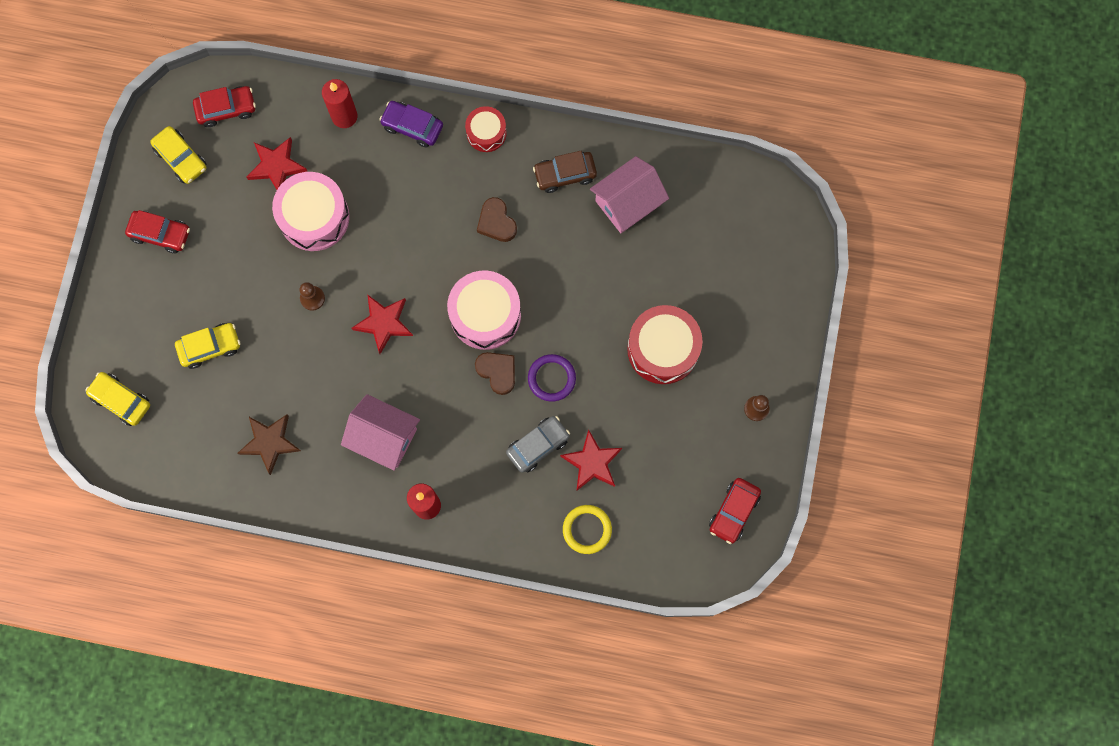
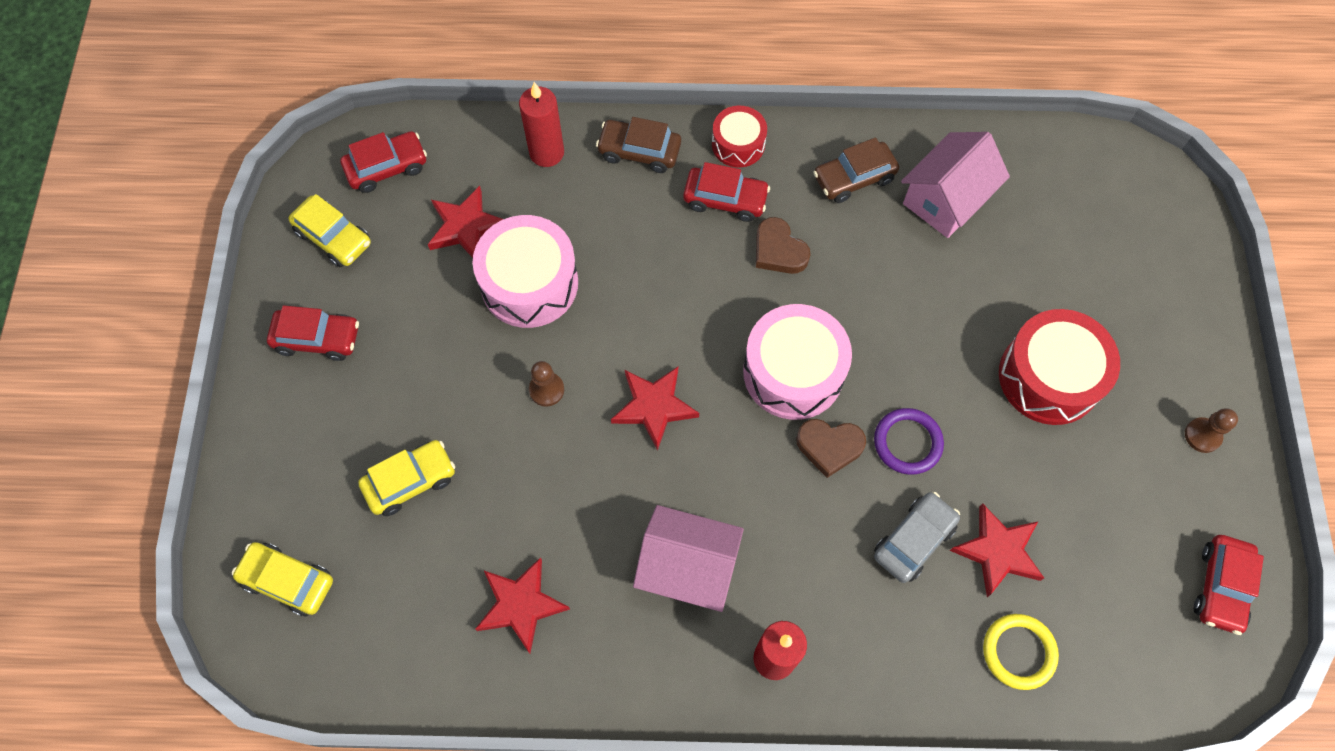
camera: 10 degrees left, 10 degrees down
(270, 442) = (521, 605): brown star -> red star
(412, 127) = (639, 152): purple car -> brown car
(467, 176) = (725, 199): none -> red car
(497, 372) = (829, 447): brown heart -> brown heart turned 150 degrees clockwise

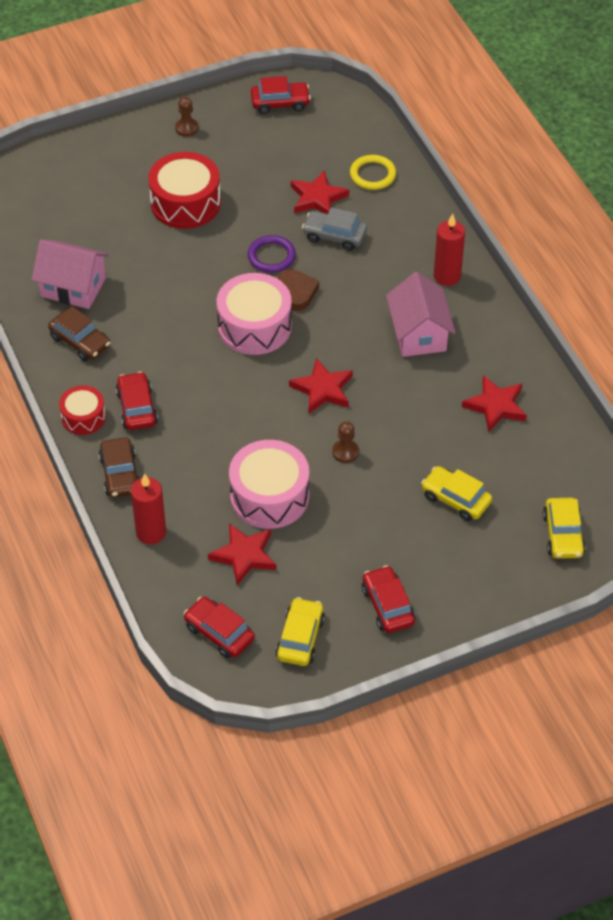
camera: 115 degrees left, 15 degrees down
(778, 250) = (164, 364): brown heart -> none

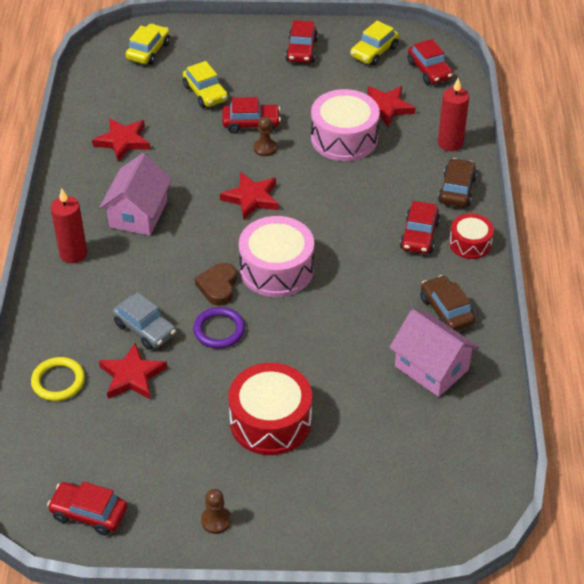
camera: 155 degrees left, 5 degrees down
(379, 477) = (251, 124): none -> red car

